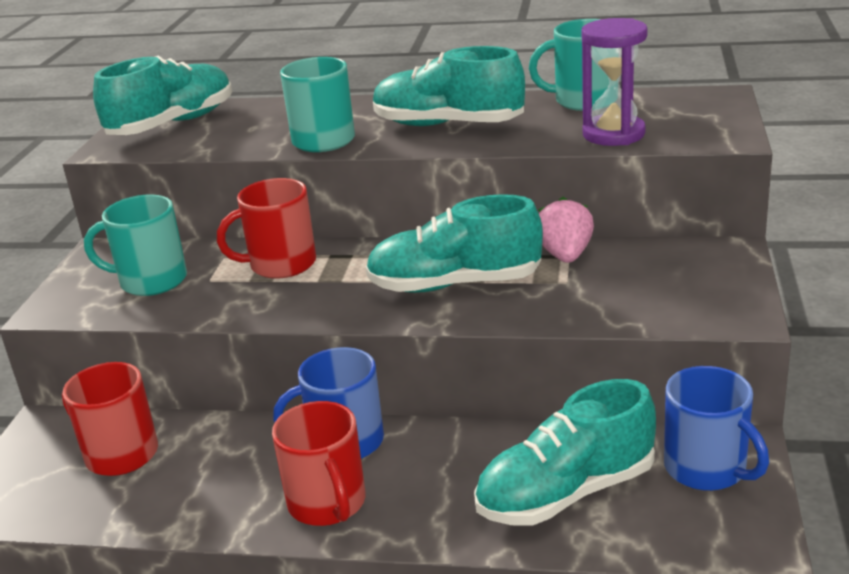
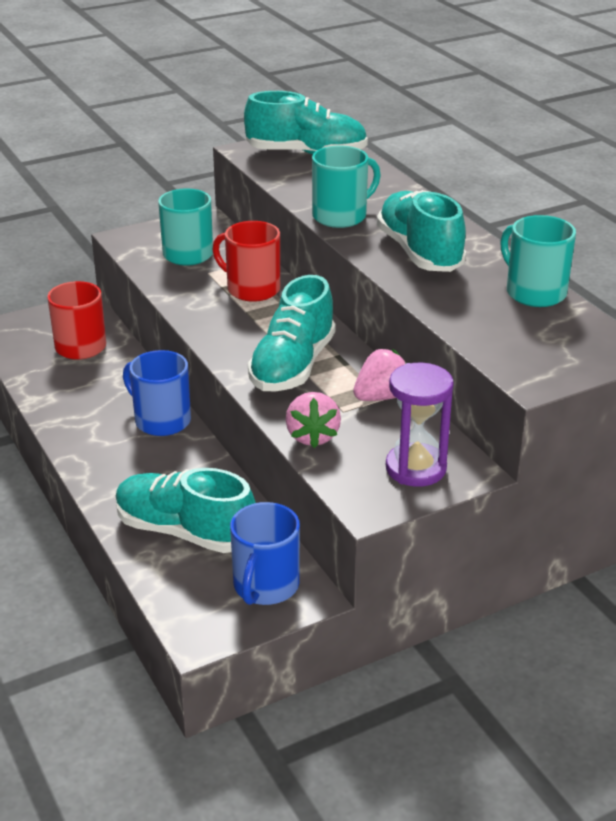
camera: 50 degrees right, 5 degrees up
(327, 503) = (98, 441): red mug -> none
(455, 284) = (292, 366): turquoise shoe -> turquoise shoe turned 120 degrees counterclockwise
(593, 311) = (312, 436): none -> pink strawberry
(613, 134) = (480, 327): purple hourglass -> purple hourglass (415, 468)

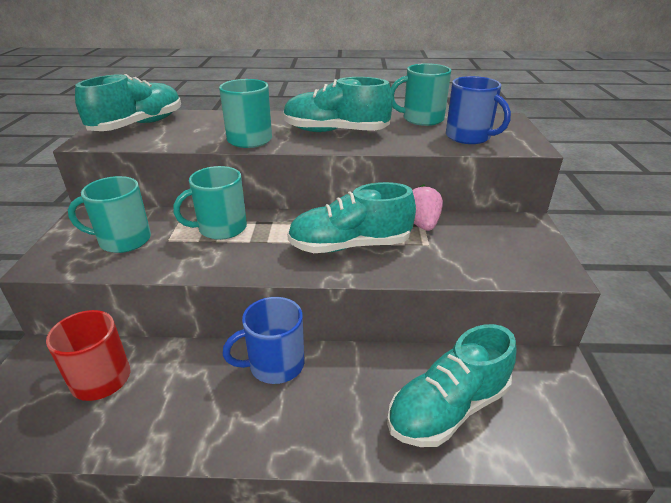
camera: 60 degrees left, 0 degrees up
(252, 289) = (221, 228): red mug -> turquoise mug
(265, 586) = (541, 384): blue mug -> blue mug (469, 137)
(292, 366) = (350, 245): turquoise shoe -> turquoise shoe turned 120 degrees clockwise
(312, 436) = (454, 267): pink strawberry -> none
(415, 468) = (518, 239): purple hourglass -> none

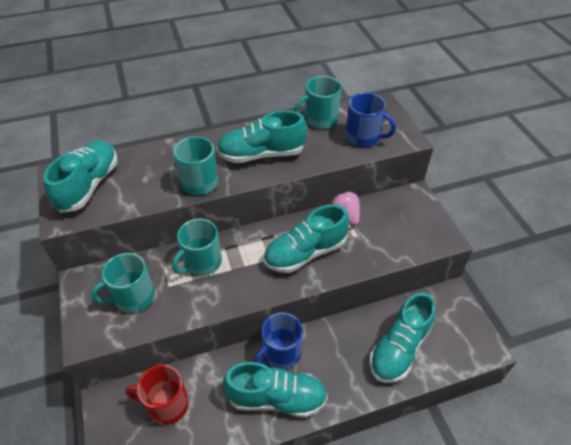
camera: 20 degrees left, 15 degrees up
(237, 415) = (276, 398): none -> turquoise shoe

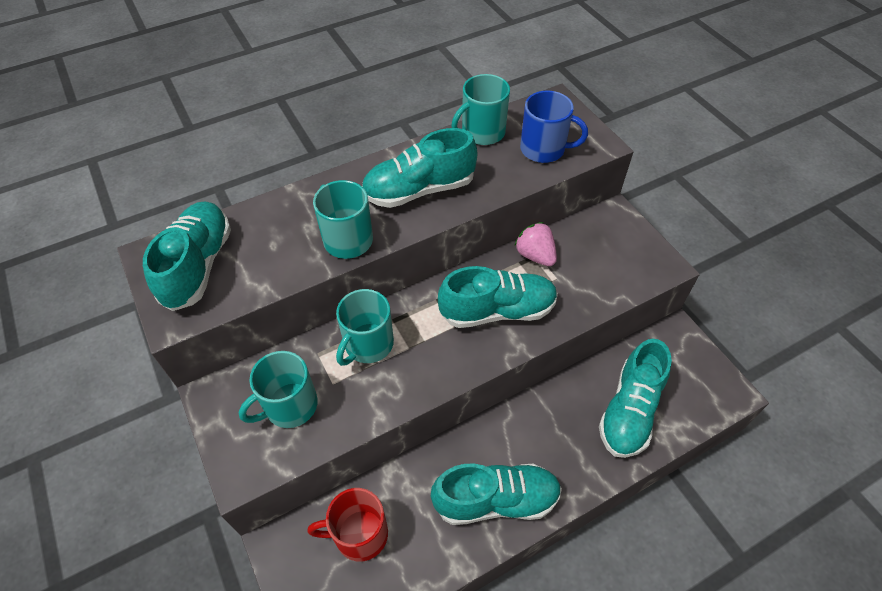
camera: 10 degrees left, 5 degrees up
(281, 353) = (487, 442): blue mug -> none
(305, 253) = (497, 311): turquoise shoe -> turquoise shoe turned 150 degrees counterclockwise

